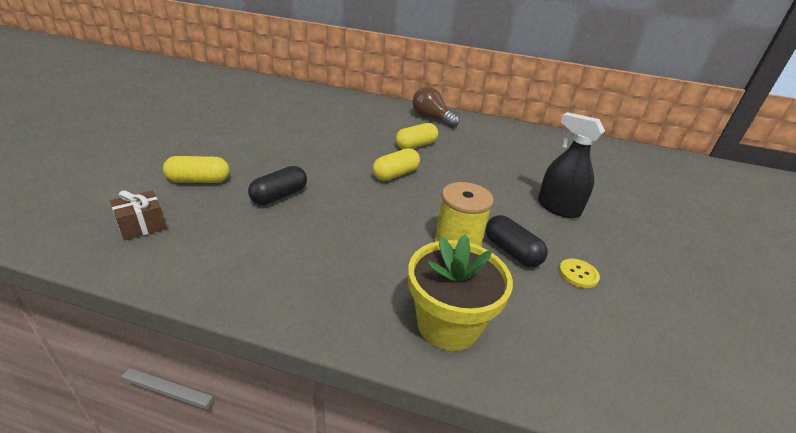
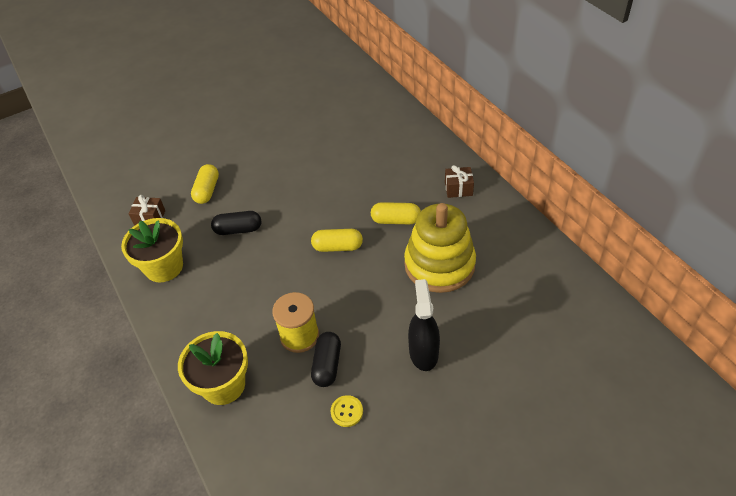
camera: 50 degrees right, 15 degrees up
(199, 180) = (207, 190): yellow capsule -> yellow capsule turned 60 degrees clockwise
(222, 259) = (164, 267): none -> yellow flower pot
(431, 118) = (458, 188): brown light bulb -> brown gift
(484, 158) = (439, 265): none -> yellow stacking toy

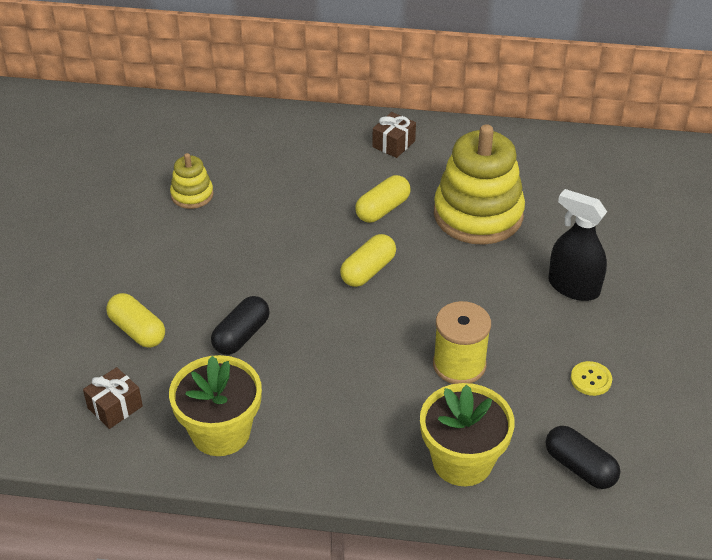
camera: 55 degrees left, 5 degrees down
(324, 142) = (192, 195): none -> yellow stacking toy
(327, 365) = (519, 363): black capsule -> black capsule (579, 467)

